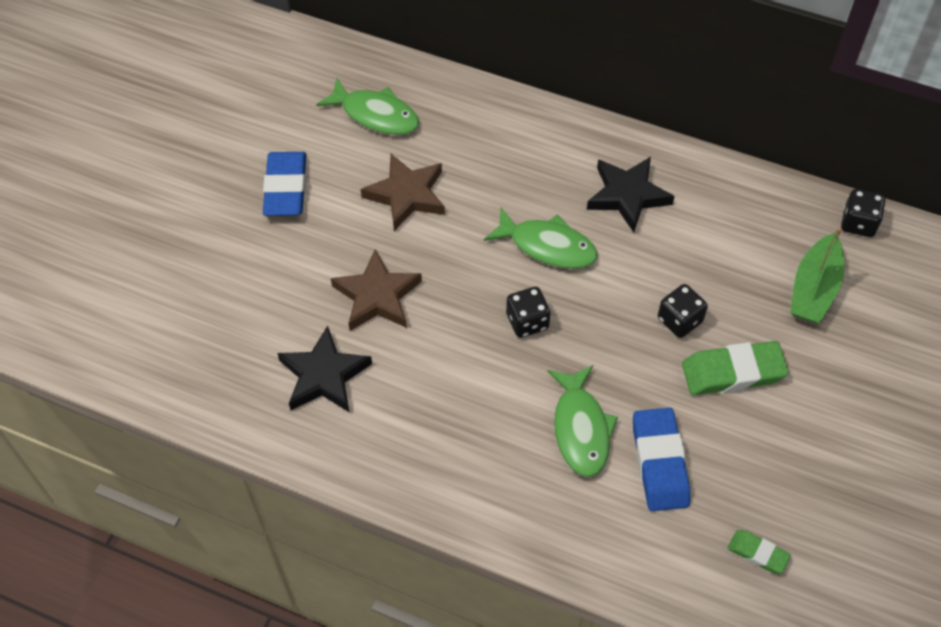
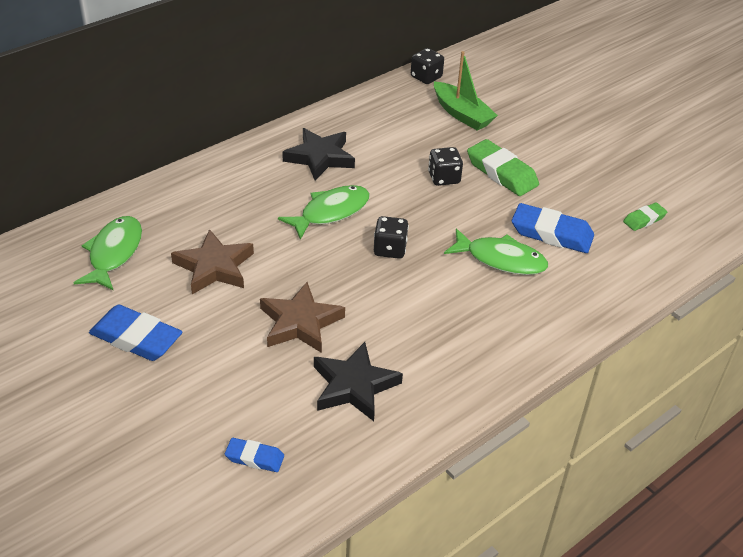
camera: 65 degrees left, 15 degrees down
(203, 340) = (254, 458): none -> blue eraser
(376, 115) = (114, 253): green fish -> green fish turned 45 degrees counterclockwise
(733, 372) = (501, 173): green eraser -> green eraser turned 60 degrees counterclockwise

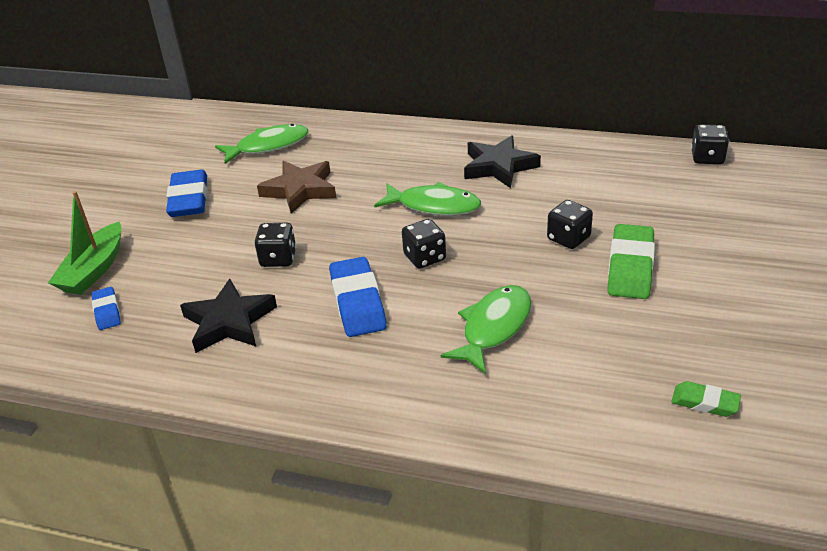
camera: 60 degrees right, 5 degrees down
(300, 323) = (278, 258): brown star -> black dice
(462, 114) = (685, 202): green boat -> green boat (94, 270)
(501, 259) = (493, 327): green fish -> green fish turned 135 degrees counterclockwise
(551, 233) = (579, 343): blue eraser -> blue eraser (358, 302)

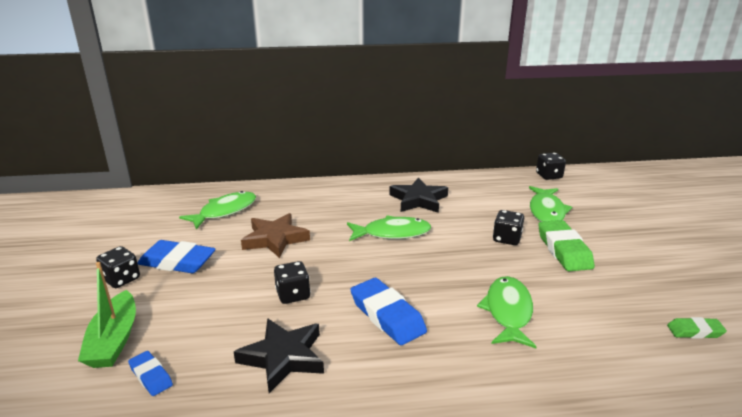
camera: 25 degrees left, 10 degrees down
(189, 199) = (177, 262): blue eraser -> blue eraser turned 45 degrees counterclockwise
(424, 257) = (414, 271): black dice -> black dice (121, 279)
(656, 210) = (546, 211): none -> green fish

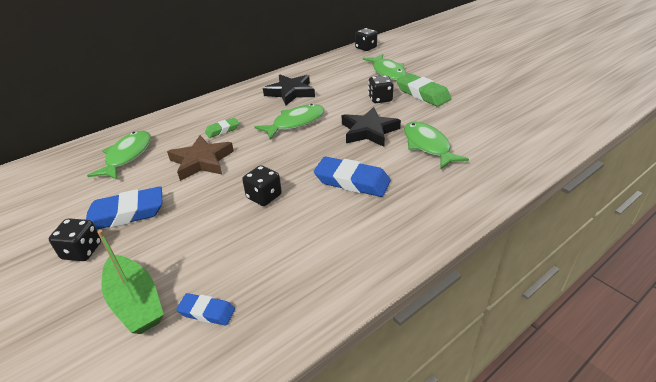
camera: 30 degrees left, 10 degrees up
(283, 357) = (306, 244): black star -> black star (369, 131)
(695, 331) = (536, 115): green eraser -> green eraser (222, 130)

